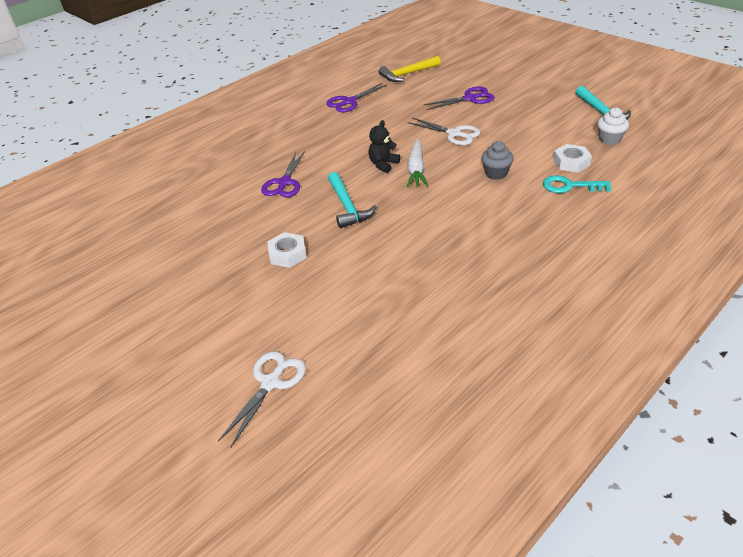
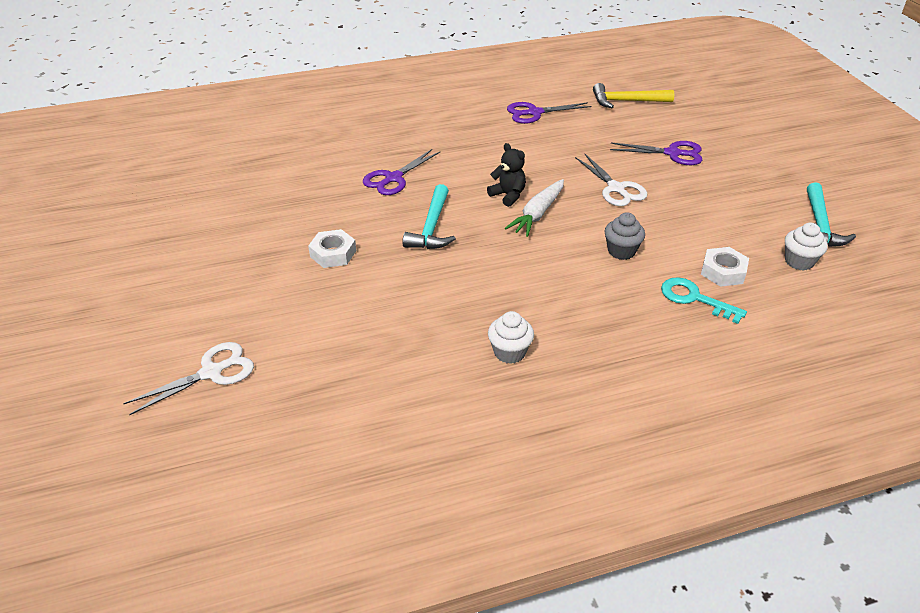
camera: 25 degrees right, 0 degrees up
(383, 164) = (508, 195): black teddy bear -> black teddy bear turned 75 degrees clockwise
(484, 270) = (509, 352): none -> white cupcake

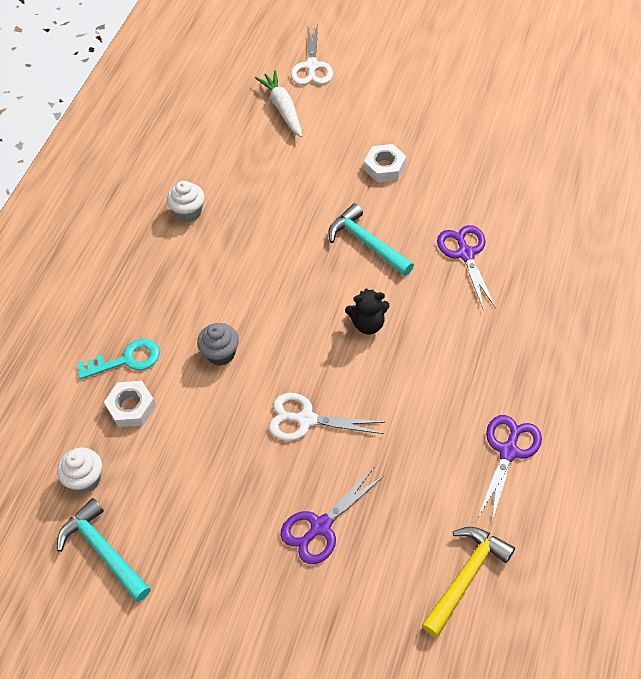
camera: 130 degrees right, 15 degrees up
(538, 214) = (322, 328): white carrot -> white carrot (283, 109)

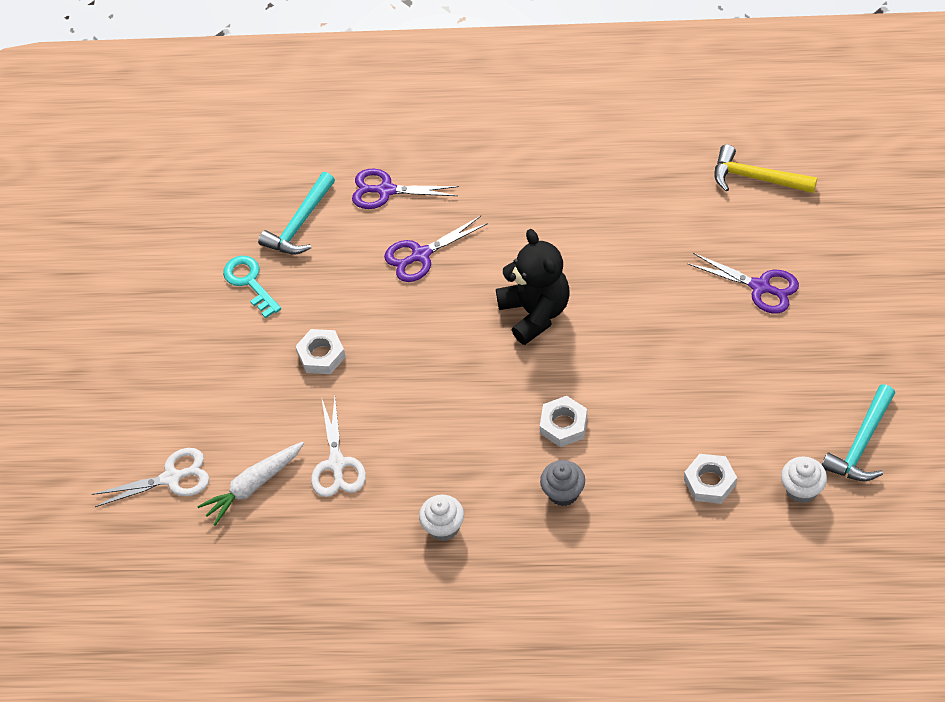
camera: 105 degrees left, 0 degrees up
(126, 360) = (658, 510): turquoise key -> turquoise key (249, 282)
(221, 354) = (617, 426): grey cupcake -> grey cupcake (563, 492)
(241, 314) = (563, 425): none -> white nut
(306, 419) = (661, 330): white scissors -> white scissors (337, 464)
(367, 243) = (434, 342): turquoise hammer -> turquoise hammer (300, 224)
(368, 324) = (535, 312): black teddy bear -> black teddy bear, size x1.75
(508, 451) = (630, 175): purple scissors -> purple scissors (386, 190)

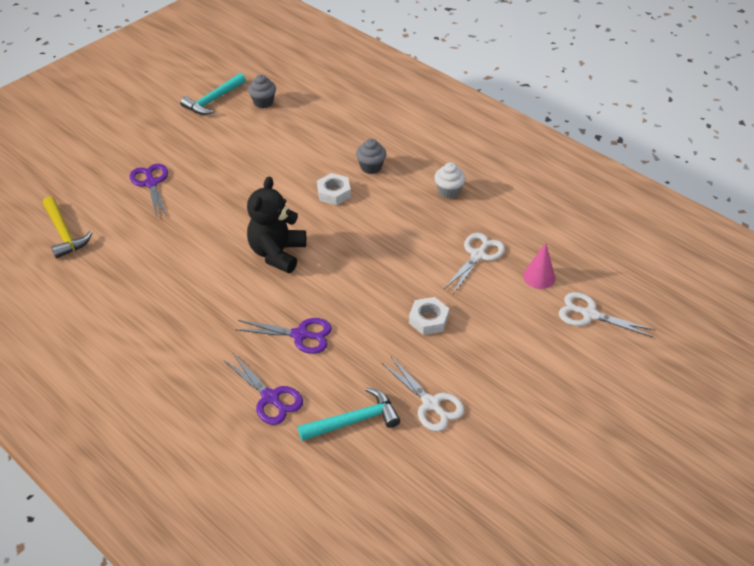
camera: 145 degrees left, 10 degrees down
(249, 282) = (431, 404): turquoise key -> white scissors
(253, 485) = (539, 277): white carrot -> pink cone
(710, 482) = (298, 128): white nut -> none
(801, 489) = (263, 102): white cupcake -> grey cupcake
(861, 443) = (213, 100): turquoise hammer -> turquoise hammer turned 150 degrees clockwise

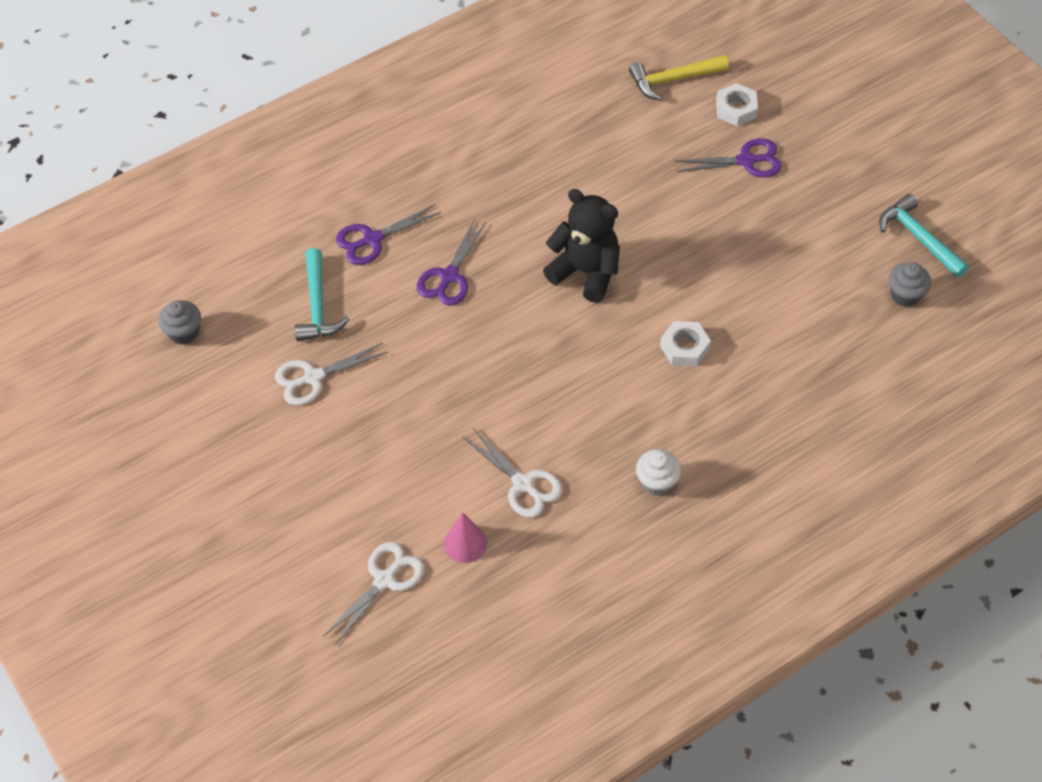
camera: 105 degrees right, 10 degrees up
(371, 167) = (729, 400): grey cupcake -> grey cupcake (184, 332)
(428, 319) = (432, 403): white nut -> white nut (736, 109)

